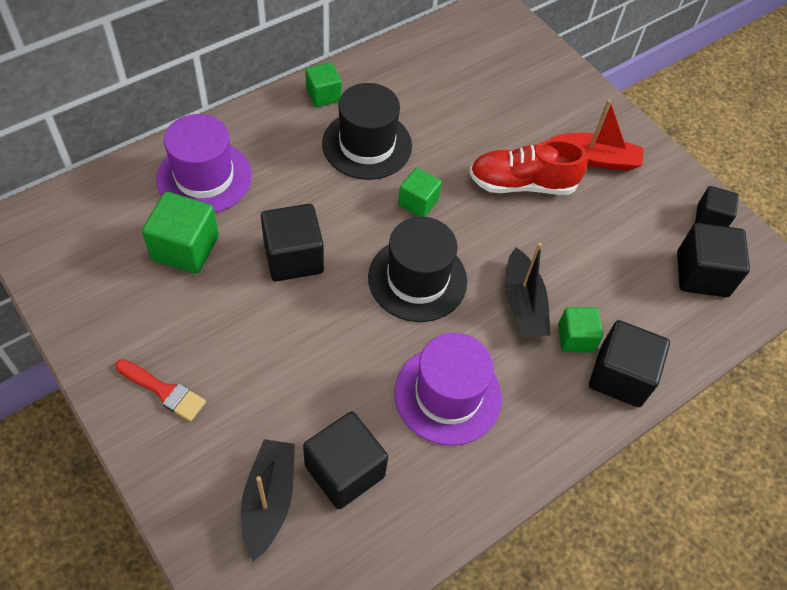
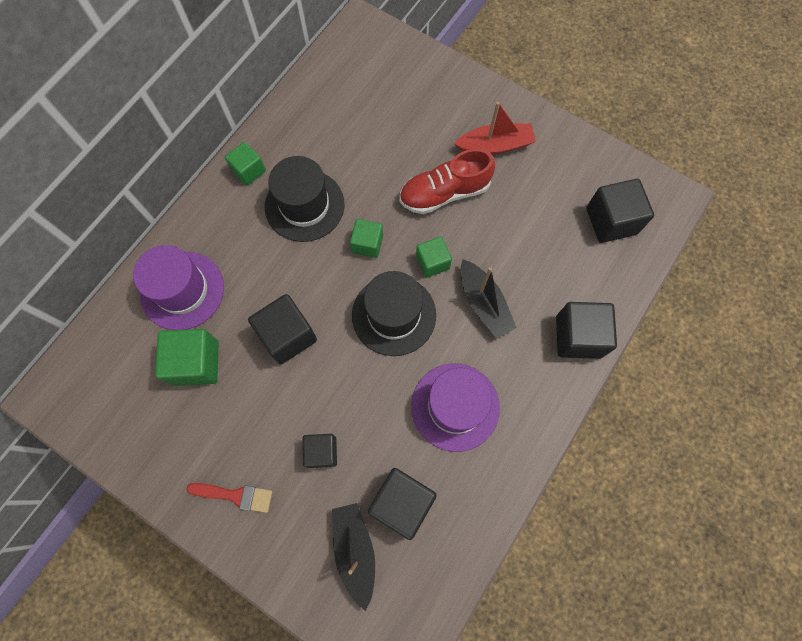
camera: 15 degrees left, 15 degrees up
(575, 338) = (534, 317): green cube -> green cube (432, 262)
(710, 218) = (602, 167): black cube -> black cube (322, 452)

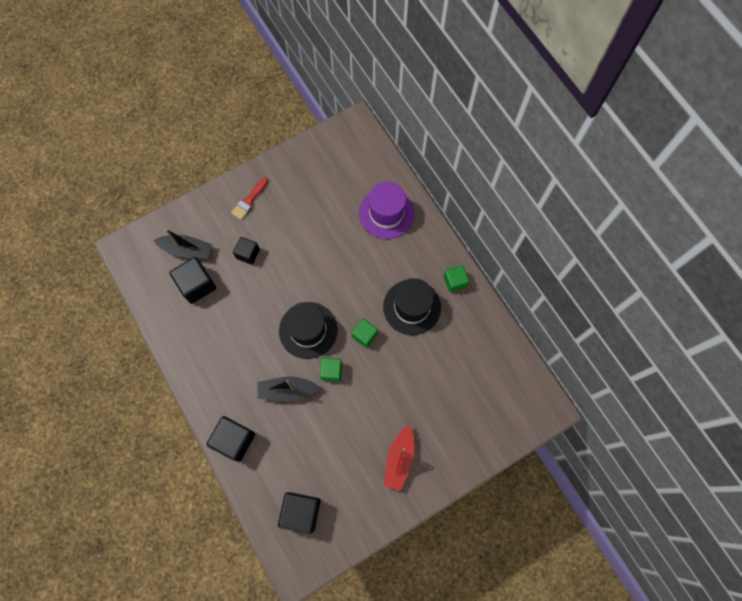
camera: 115 degrees right, 0 degrees up
(196, 363) = (336, 206): green cube -> none
(287, 336) = (327, 262): black cube -> none
(444, 193) = (378, 404): red shoe -> none
(455, 406) = (233, 340): purple hat -> none

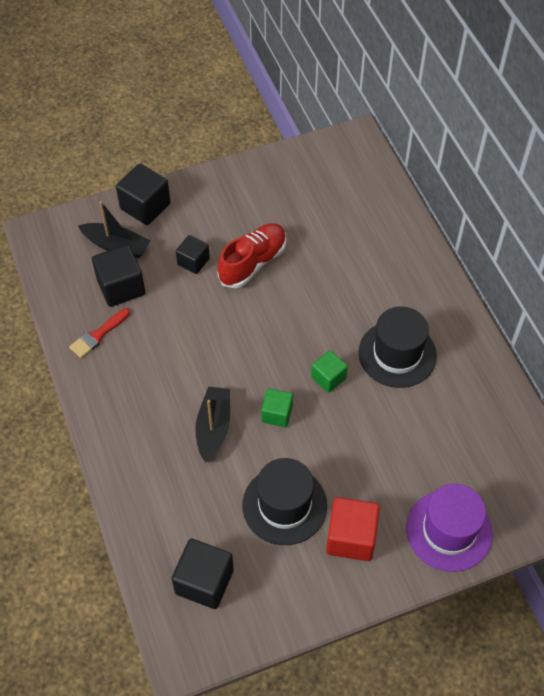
camera: 10 degrees right, 15 degrees down
(234, 440) = (132, 477): black cube -> black cube (145, 206)
(249, 200) = (207, 203): red brush -> red brush (98, 335)
(287, 390) = (213, 427): black boat -> black boat turned 90 degrees clockwise
(293, 247) = (253, 263): none -> red shoe
(308, 330) = (254, 360): black hat -> black hat (284, 505)
(386, 213) = (380, 241): purple hat -> purple hat (449, 530)
(399, 459) = (351, 537): red boat -> red cube
(454, 281) = (459, 333): green cube -> none

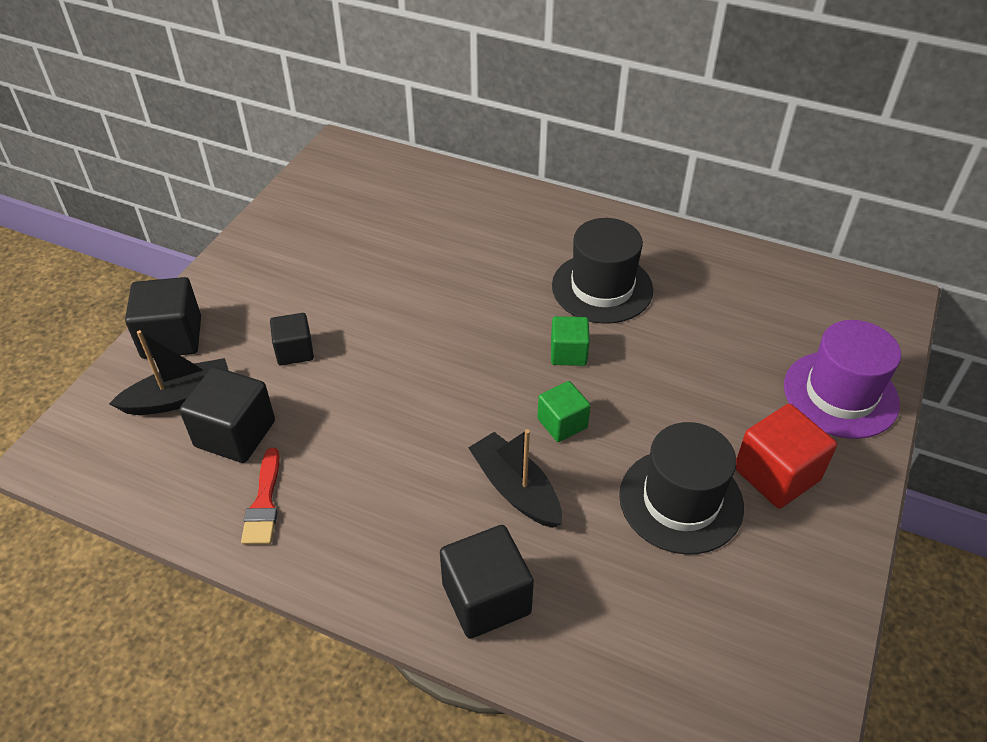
camera: 45 degrees left, 10 degrees down
(204, 581) = (707, 654): black cube -> black cube (486, 598)
(253, 263) = (363, 309): red shoe -> none

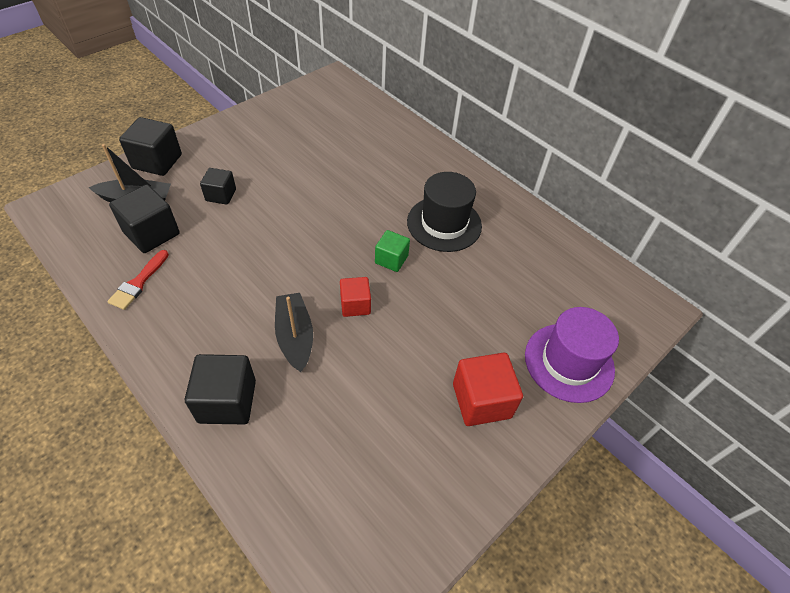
camera: 20 degrees right, 5 degrees up
(562, 423) = (355, 305): green cube -> red cube
(681, 501) = (400, 390): black hat -> none

